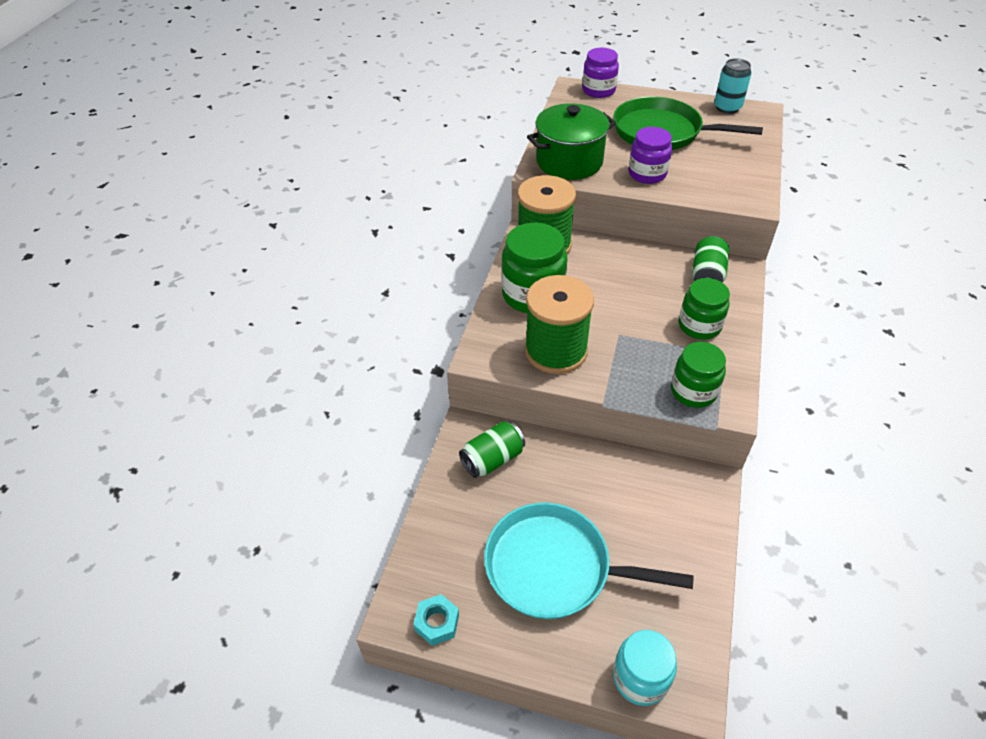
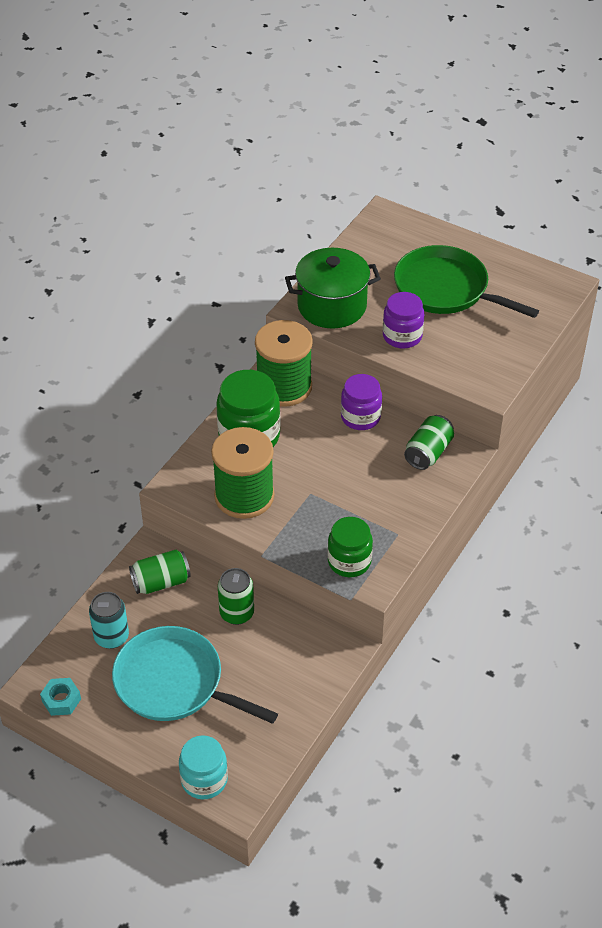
camera: 15 degrees right, 0 degrees up
(584, 473) = (237, 613): none -> green can
(598, 90) = (408, 223): purple jar -> purple jar (360, 417)
(699, 326) = (390, 502): green jar -> none
(727, 108) = (534, 272): turquoise can -> turquoise can (111, 637)

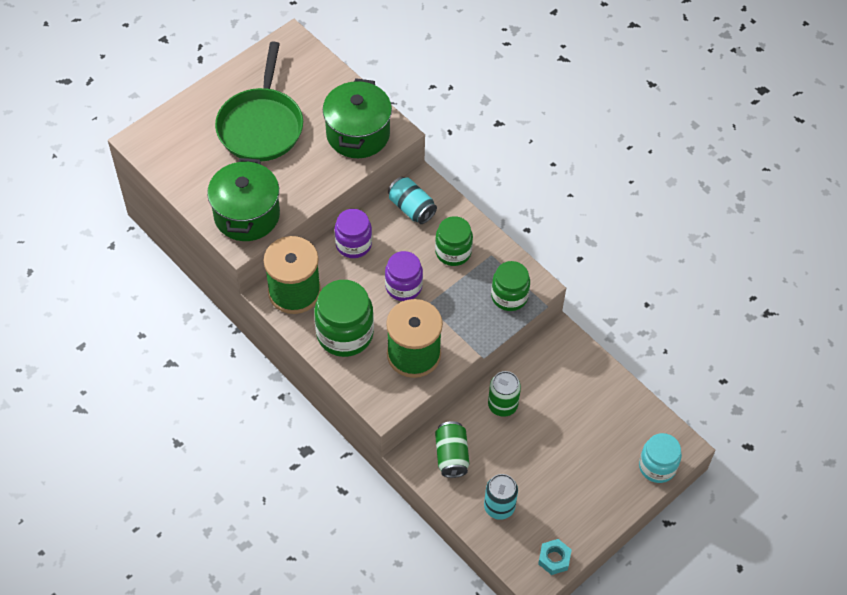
camera: 75 degrees left, 10 degrees up
(174, 683) = (560, 468): turquoise pan -> none
(387, 500) = (453, 252): none -> green jar
(402, 336) = (307, 174): purple jar -> purple jar (403, 286)
(428, 452) = (411, 208): green can -> turquoise can
(445, 289) = (261, 126): green pan -> green pan turned 45 degrees counterclockwise
(473, 362) = (358, 134): none -> green pot

